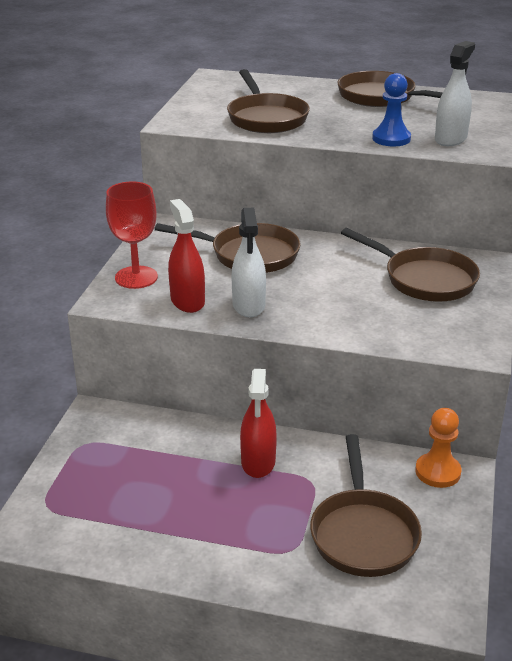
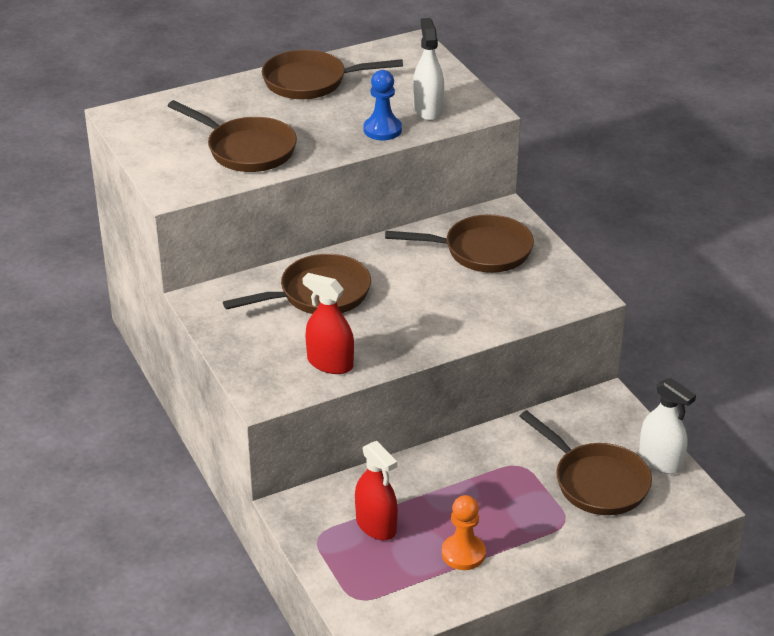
camera: 40 degrees left, 5 degrees up
(136, 277) = (256, 363): red goblet -> none
(249, 305) = (382, 342): white spray bottle -> white spray bottle (660, 461)
(258, 462) = (466, 473): red spray bottle -> red spray bottle (376, 525)
(437, 472) = (593, 409): orange pawn -> orange pawn (463, 553)

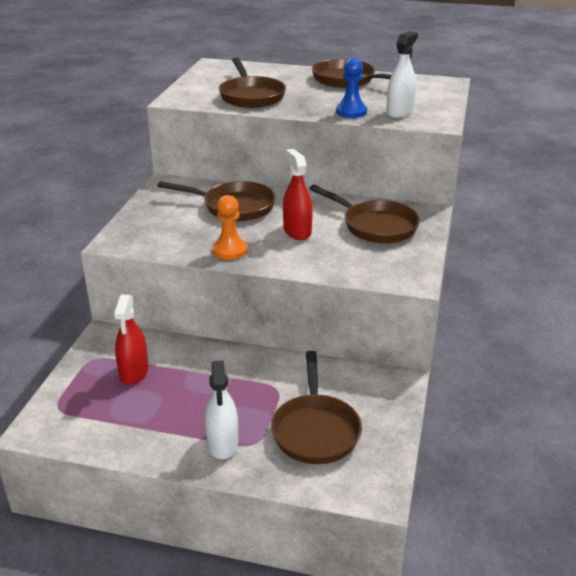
camera: 40 degrees right, 5 degrees down
(330, 363) = (179, 243): red spray bottle -> red spray bottle (297, 231)
(463, 553) = (158, 421): orange pawn -> orange pawn (230, 250)
(660, 461) = (385, 444): white spray bottle -> white spray bottle (222, 443)

